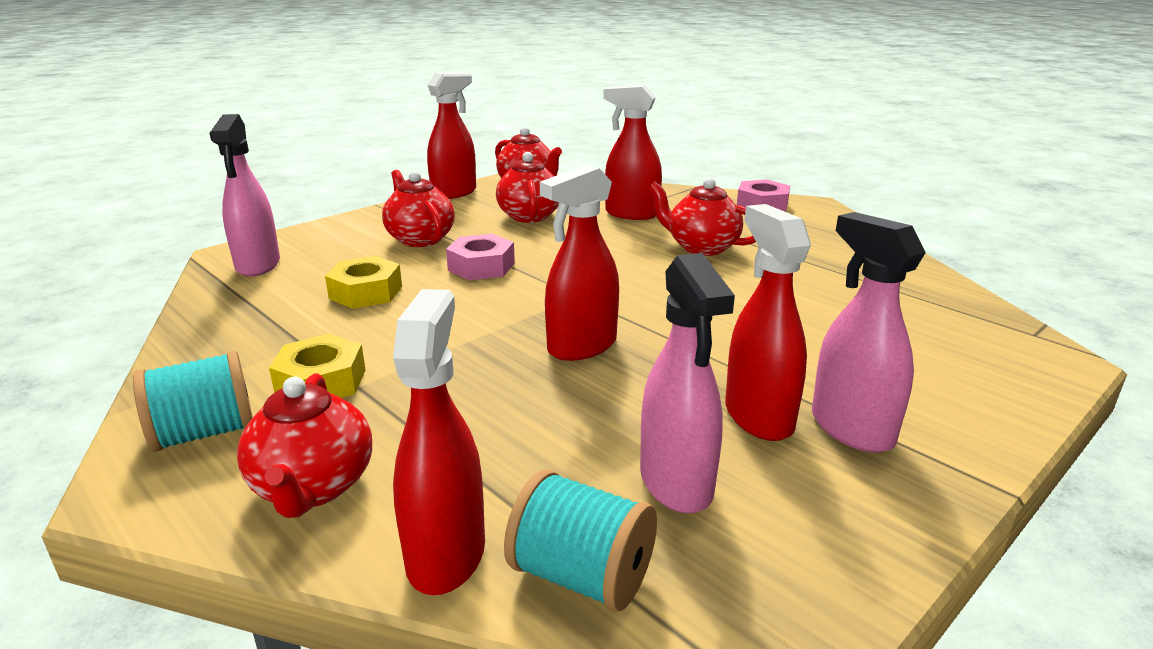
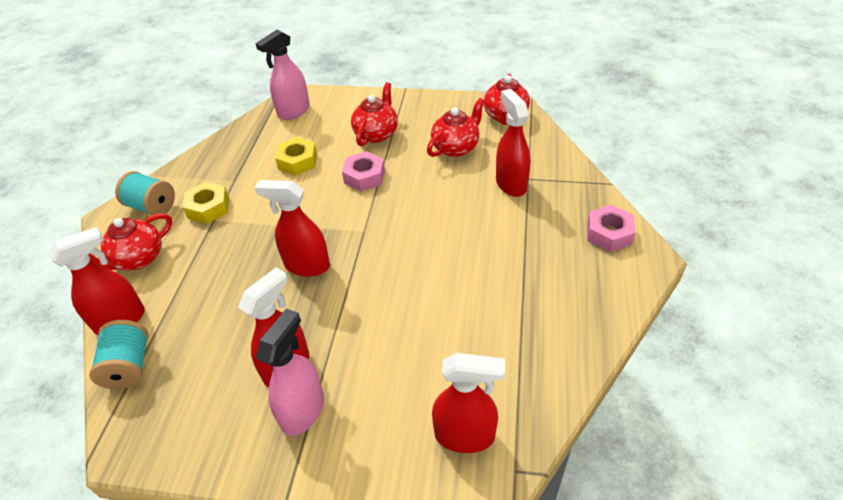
camera: 55 degrees right, 20 degrees up
(454, 193) = (456, 100): red spray bottle -> red spray bottle (465, 435)
(676, 483) = (208, 364): pink spray bottle -> none
(701, 247) = (489, 243): red teapot -> none

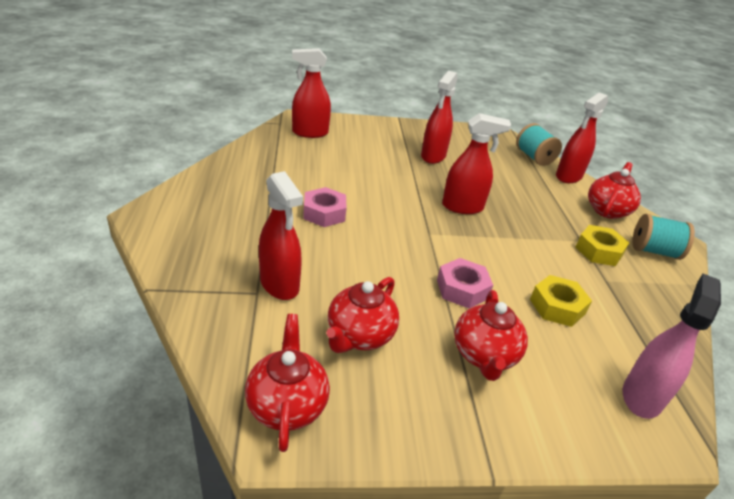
camera: 160 degrees right, 10 degrees down
(303, 411) = (410, 141): pink spray bottle -> none
(609, 233) = (176, 234): pink nut -> pink nut (324, 213)

